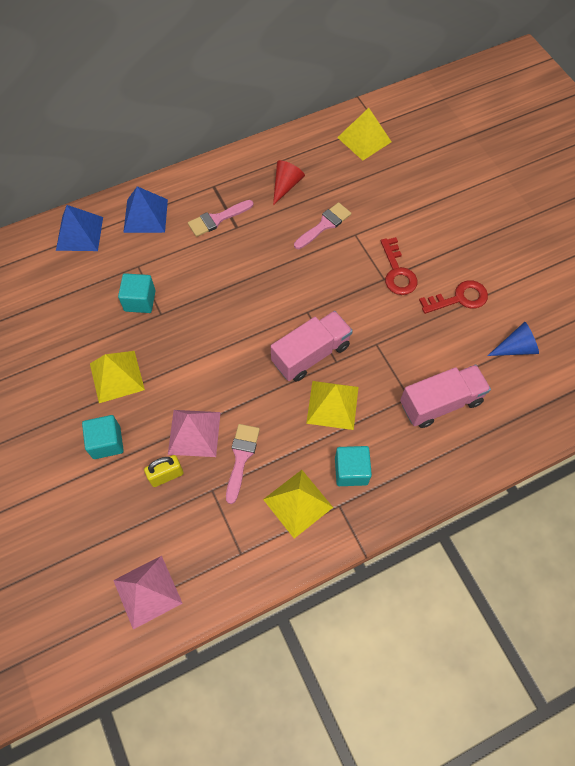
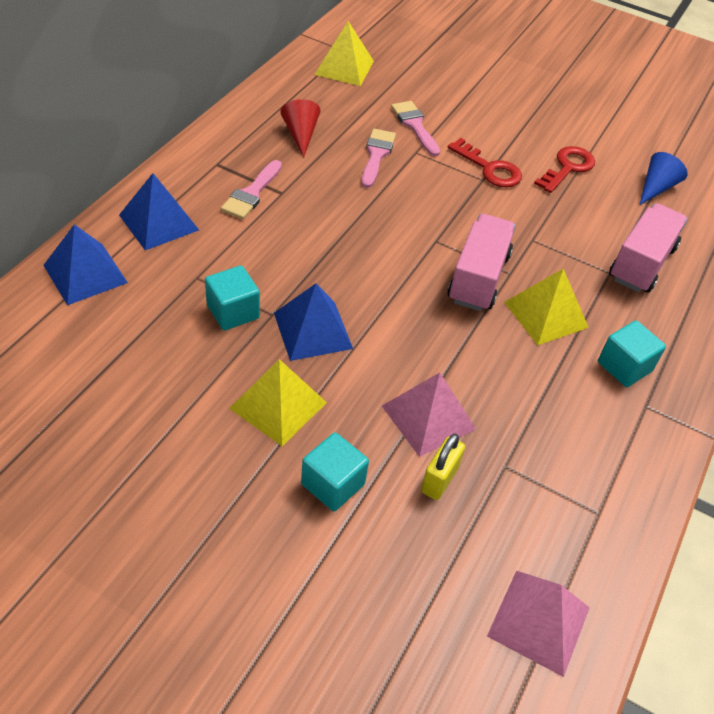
camera: 40 degrees left, 15 degrees down
(175, 337) = (313, 330): none -> blue pyramid
(241, 457) = (504, 414): pink brush -> pink brush (415, 126)
(298, 503) = (605, 426): yellow pyramid -> none

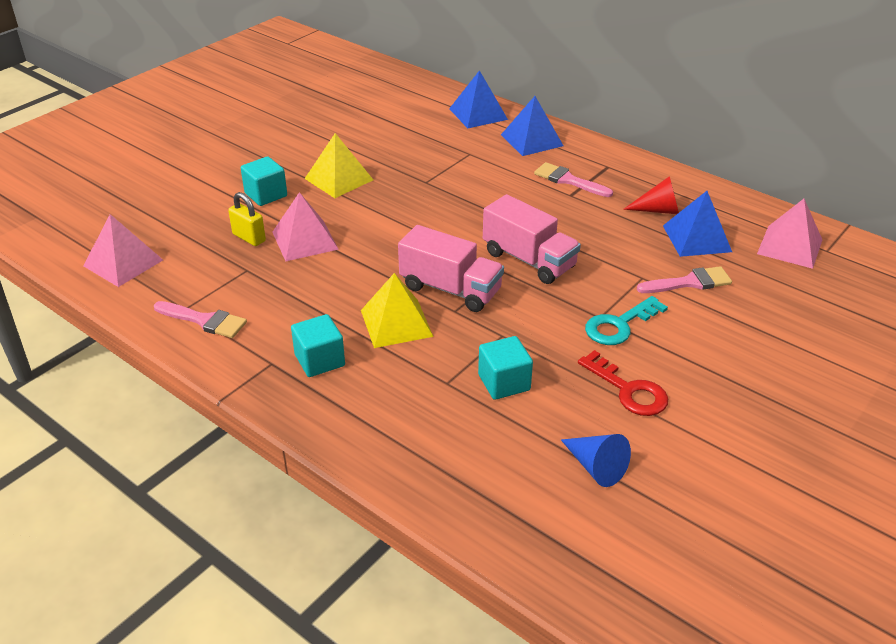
camera: 105 degrees right, 10 degrees down
(233, 312) = (431, 166): turquoise cube -> turquoise cube (504, 382)
(313, 330) = (405, 198): blue pyramid -> blue pyramid (696, 238)
(344, 67) = (790, 246): yellow pyramid -> pink pyramid
(376, 155) = (632, 251): pink brush -> pink brush (204, 320)
(489, 168) = (619, 325): red key -> turquoise key
(641, 263) = (457, 412): pink truck -> pink truck (529, 260)

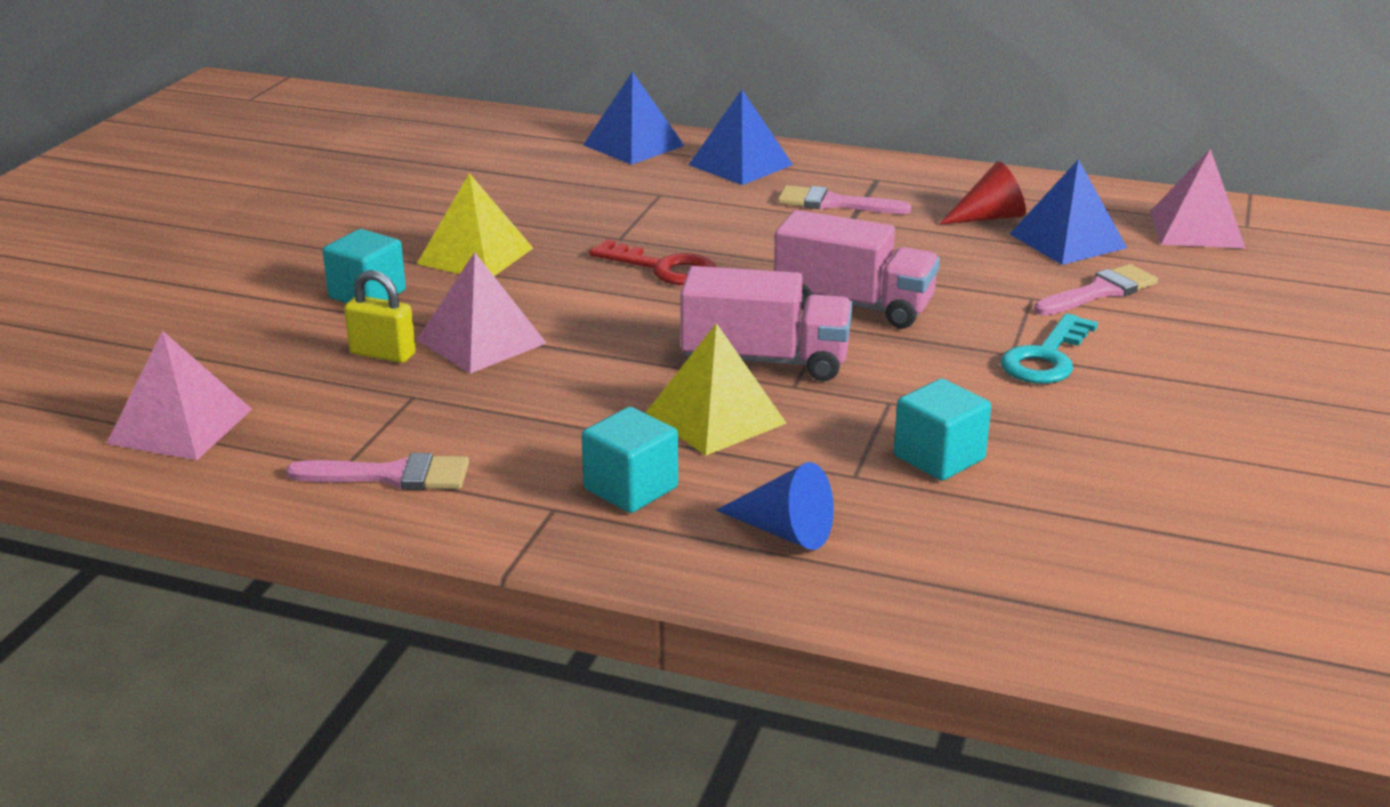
camera: 20 degrees left, 10 degrees down
(596, 467) = (1153, 529): blue cone -> blue cone (784, 531)
(628, 390) = (1121, 430): red key -> red key (663, 268)

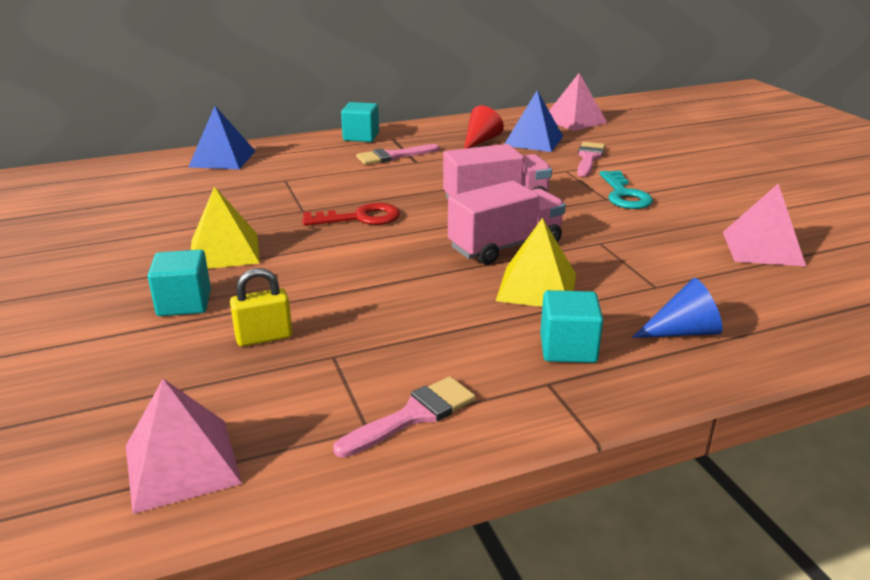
camera: 40 degrees left, 0 degrees up
(481, 341) = (320, 301): pink pyramid -> pink pyramid (762, 248)
(740, 165) = (307, 151): blue pyramid -> none
(939, 458) = (673, 260): turquoise cube -> turquoise cube (361, 137)

